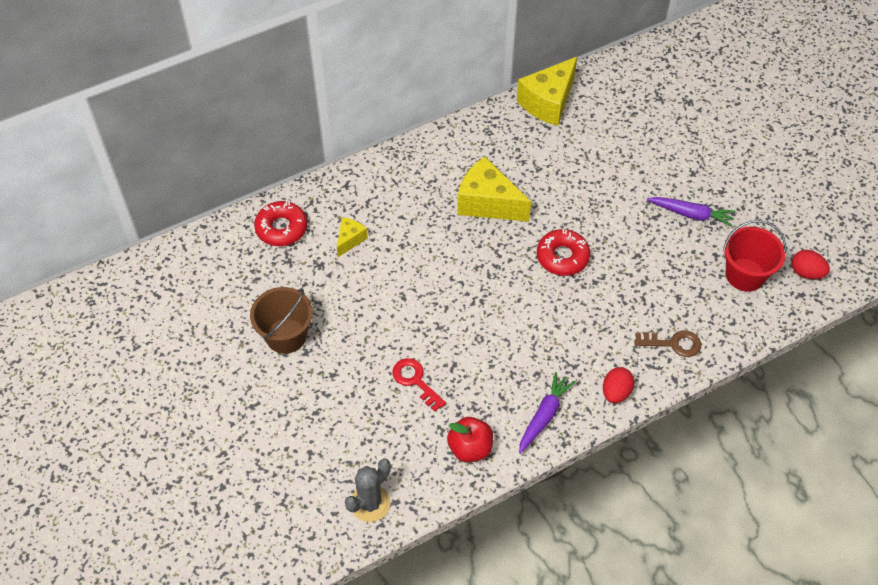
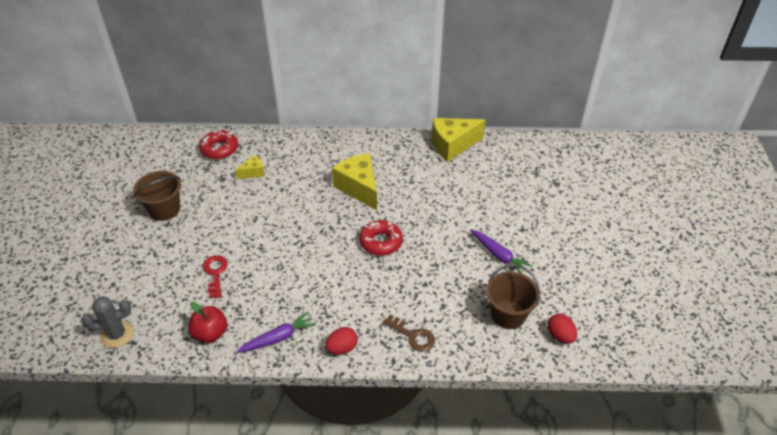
camera: 30 degrees right, 10 degrees down
(745, 275) = (508, 314): red bucket -> brown bucket

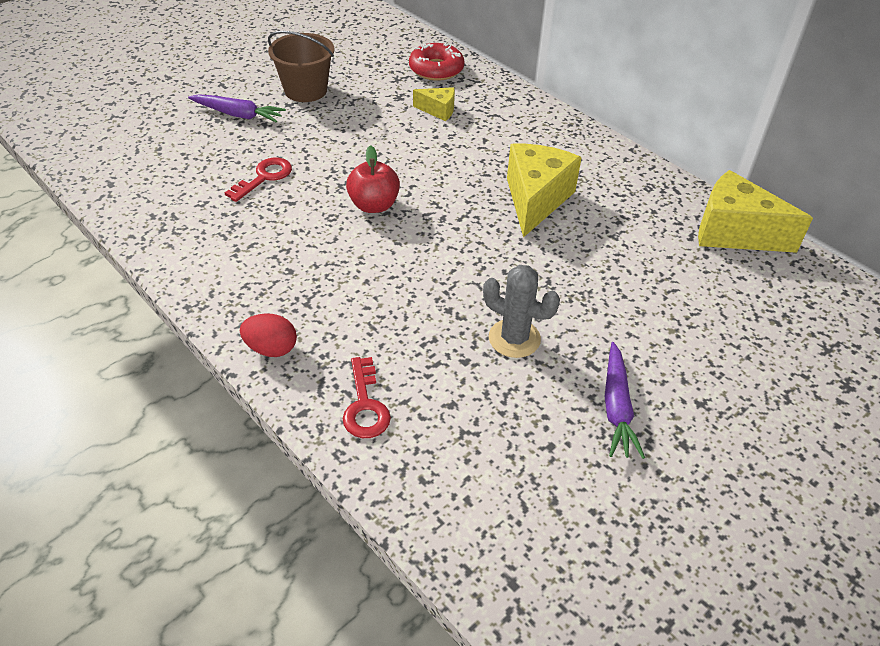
camera: 45 degrees right, 0 degrees up
(117, 335) = (109, 167): grey cactus -> grey cactus (514, 338)
(210, 333) = (178, 228): red apple -> red apple (374, 205)
(278, 338) = (227, 283): purple carrot -> purple carrot (238, 115)
(381, 242) = (478, 274): red donut -> none
(413, 336) = (365, 405): brown key -> red key
(508, 314) = (524, 490): brown bucket -> none
(560, 335) = (564, 588): red egg -> none

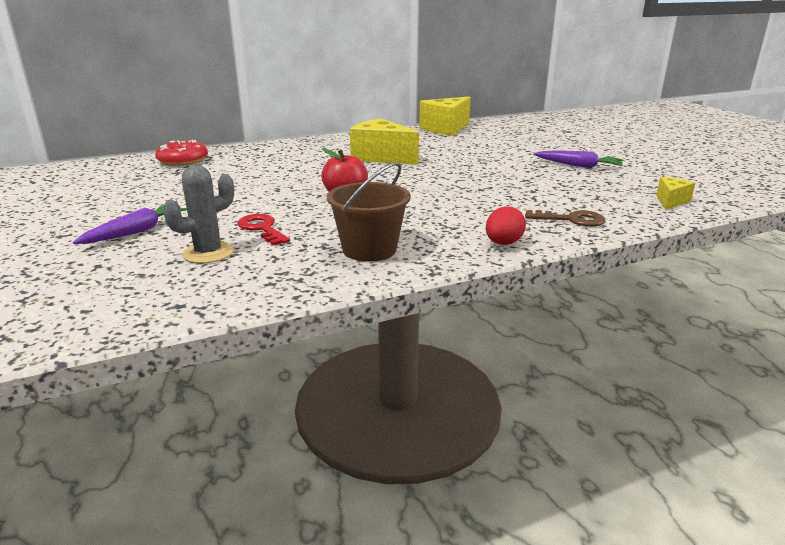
camera: 70 degrees left, 20 degrees down
(305, 90) = (139, 202): brown bucket -> brown bucket (369, 249)
(365, 405) = (571, 220): red key -> brown key
(438, 110) = (242, 166): yellow cheese -> yellow cheese (671, 201)
(514, 338) = (515, 177): grey cactus -> grey cactus (208, 253)

